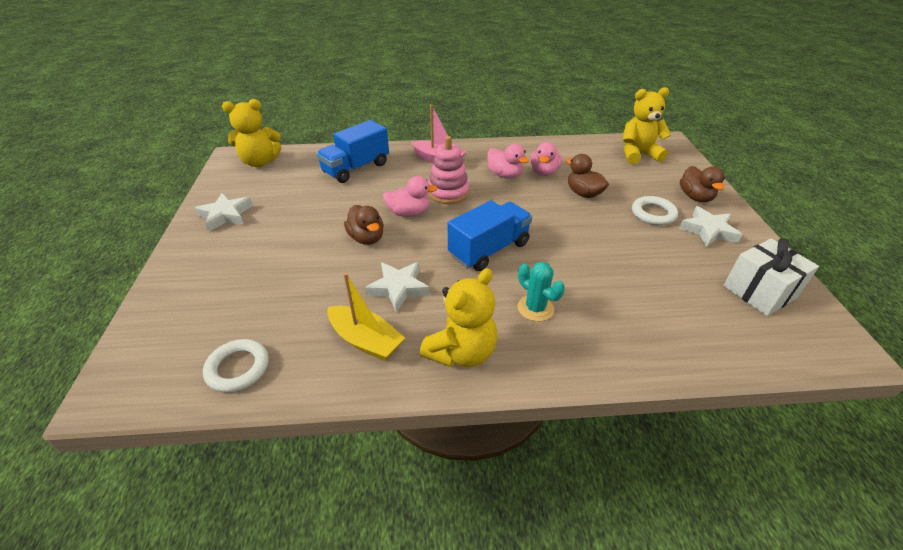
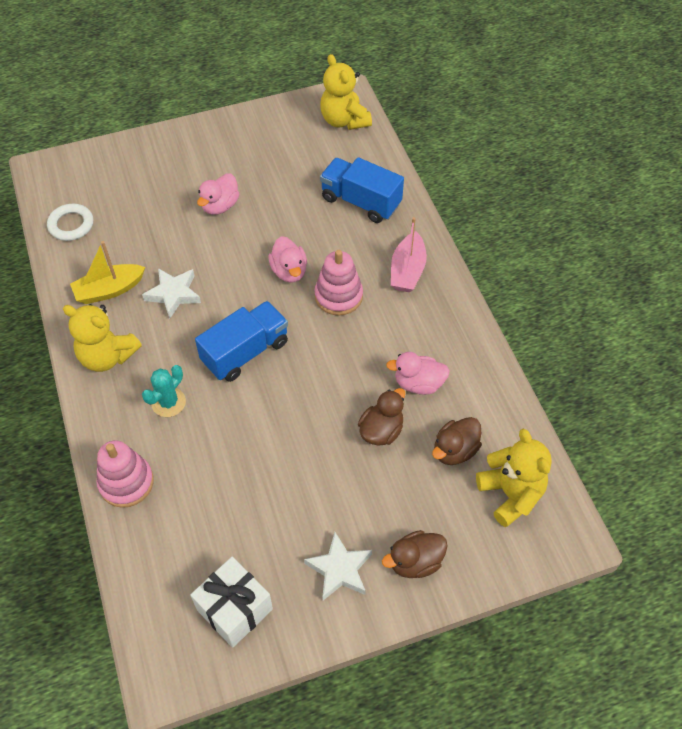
camera: 75 degrees right, 15 degrees up
(225, 215) = (245, 137): white star -> none
(366, 340) = (109, 290): yellow boat -> yellow boat turned 45 degrees clockwise
(367, 238) = (238, 250): brown duck -> brown duck (454, 450)
(489, 250) = (245, 352): blue truck -> blue truck turned 75 degrees counterclockwise
(504, 175) = (396, 343): pink duck -> pink duck (220, 206)
(632, 353) = (126, 482): none -> pink stacking toy
(653, 214) = (358, 508): white ring -> none

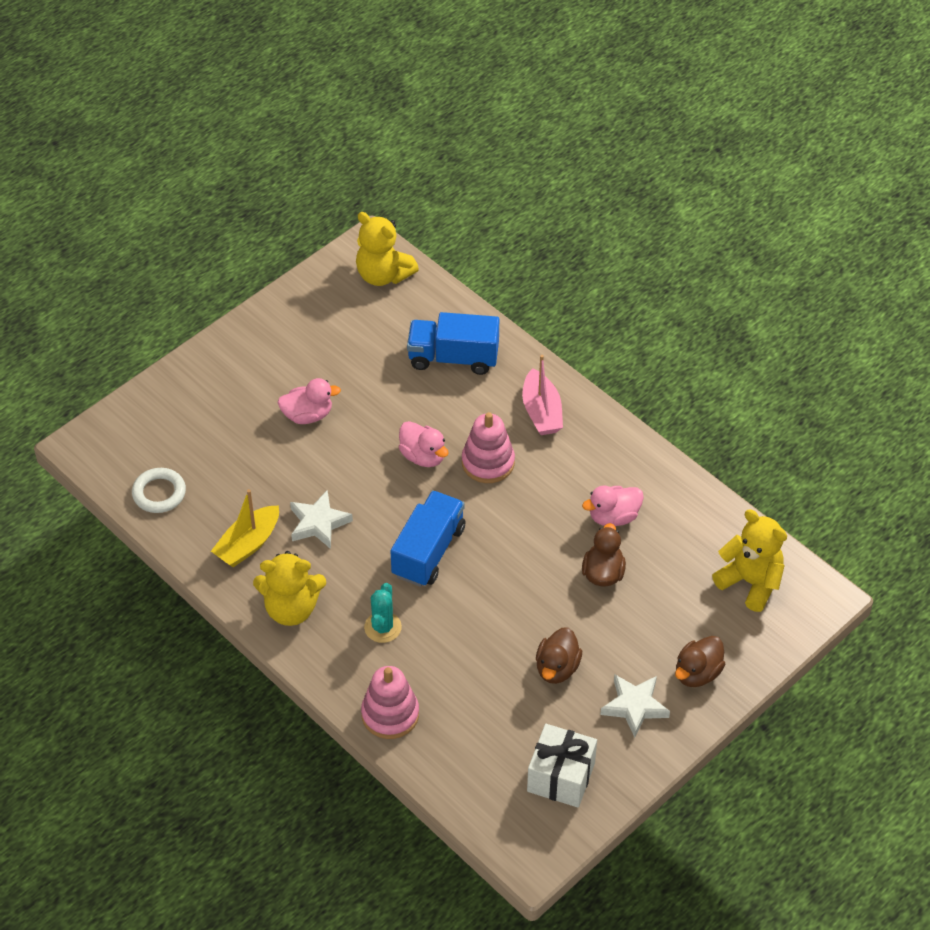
camera: 25 degrees left, 5 degrees down
(220, 206) = (308, 415): pink duck -> pink duck turned 105 degrees counterclockwise
(454, 450) = (680, 564): brown duck -> brown duck (557, 668)

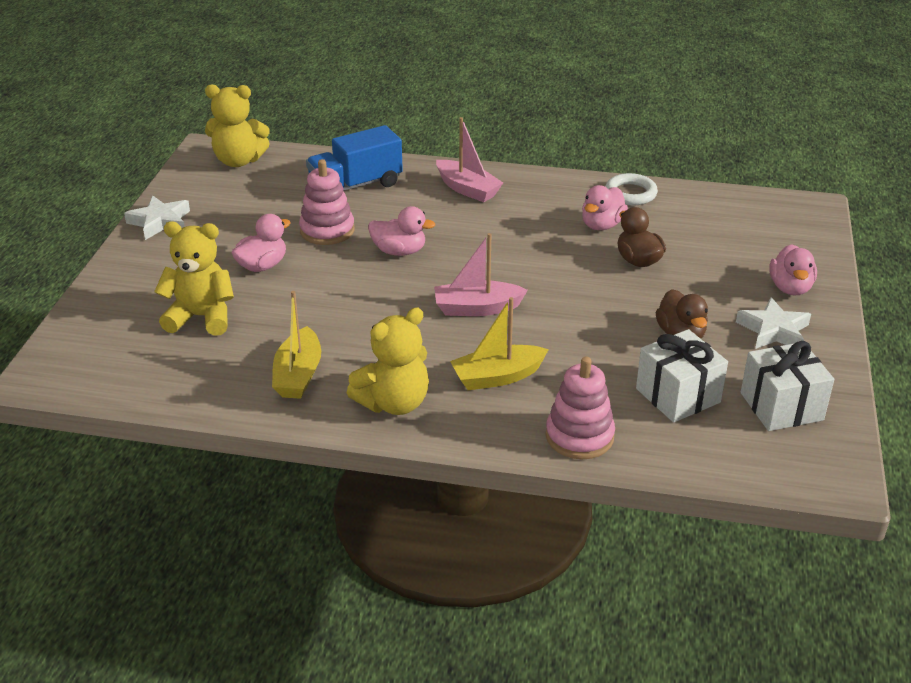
camera: 35 degrees left, 15 degrees down
(159, 493) = (164, 377): white ring -> white ring (630, 193)
(318, 523) = (353, 331): white star -> white star (160, 222)
(383, 627) = (497, 377): turquoise cactus -> yellow boat
(428, 551) = (477, 308): blue truck -> pink boat
(488, 462) = (460, 234): pink stacking toy -> pink stacking toy (327, 230)
(495, 722) = (678, 395): none -> white gift
(697, 673) = (790, 288): brown duck -> pink duck
(750, 582) = (752, 220): yellow teddy bear -> yellow teddy bear (201, 317)

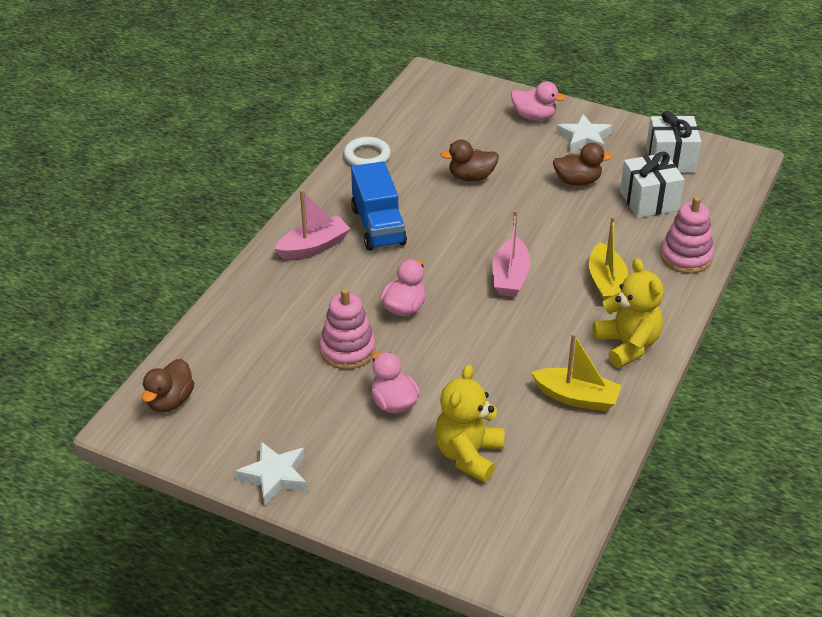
camera: 75 degrees left, 5 degrees up
(238, 161) = (170, 401): yellow teddy bear -> brown duck
(356, 185) = (270, 319): blue truck -> blue truck (378, 226)
(602, 225) = (410, 183): pink duck -> none

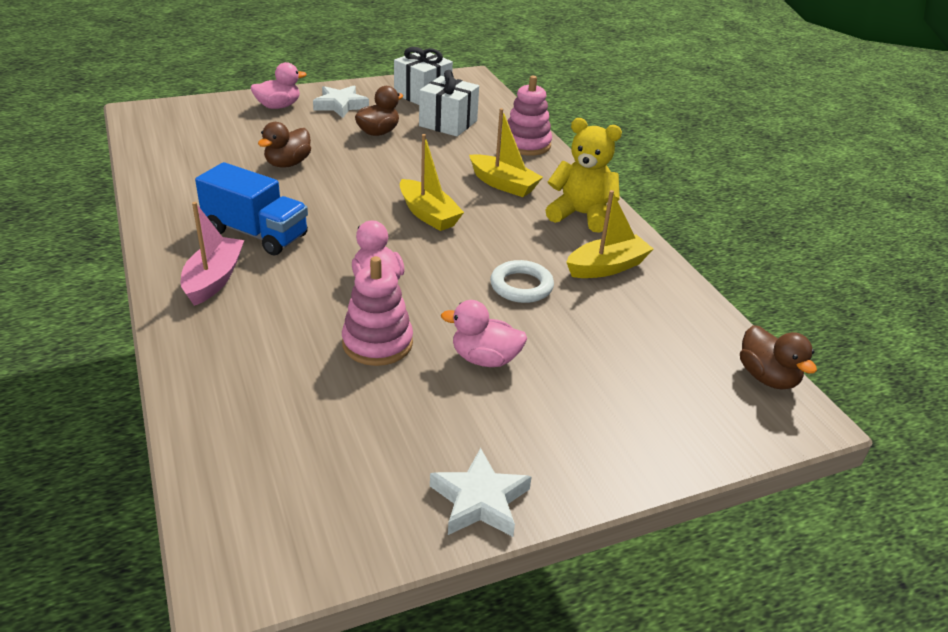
camera: 50 degrees left, 5 degrees down
(170, 401) = (254, 513): brown duck -> brown duck (767, 377)
(367, 156) = (164, 188): white ring -> white ring (521, 286)
(468, 455) = (605, 357): yellow teddy bear -> none
(510, 277) = (428, 215): pink boat -> yellow boat

